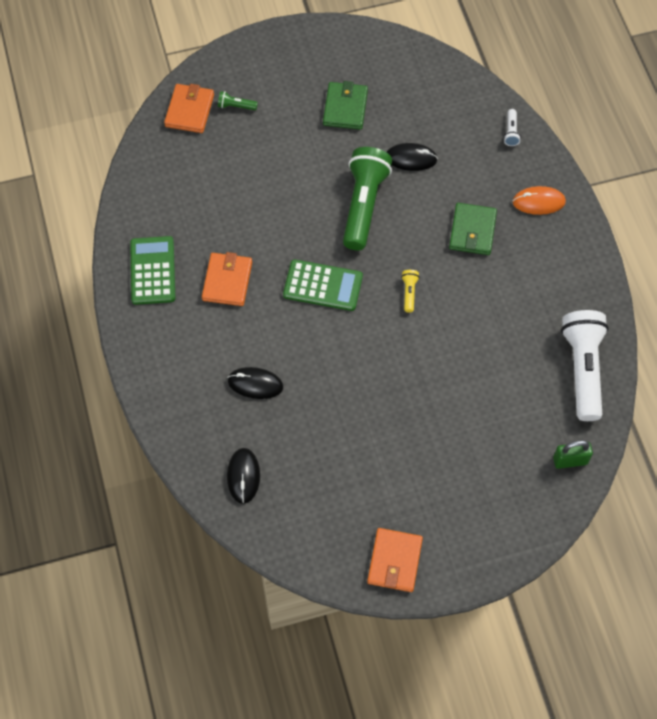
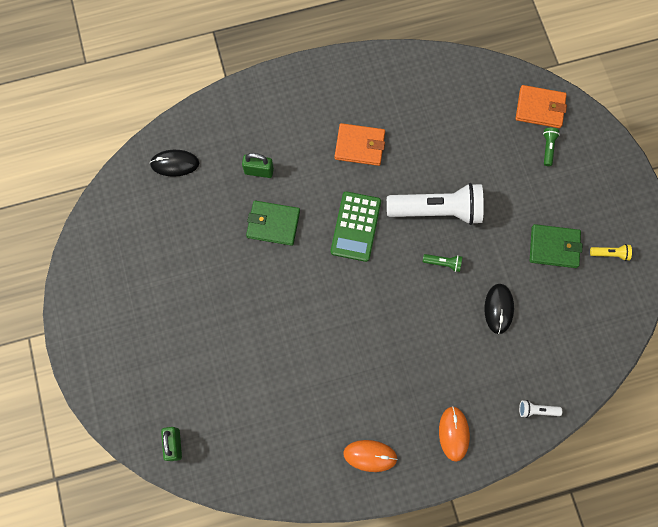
camera: 90 degrees right, 10 degrees up
(153, 271) = (369, 85): green calculator -> none
(255, 384) = (259, 171): black mouse -> green padlock
(363, 205) = (443, 263): green flashlight -> green flashlight, size x0.40
(395, 561) = (91, 285): orange wallet -> none
(409, 293) = (349, 303): yellow flashlight -> yellow flashlight (610, 254)
(472, 231) = (418, 365): green wallet -> green wallet (273, 224)
(566, 275) = (370, 455): none -> orange mouse
(582, 369) = (267, 464): white flashlight -> white flashlight (437, 210)

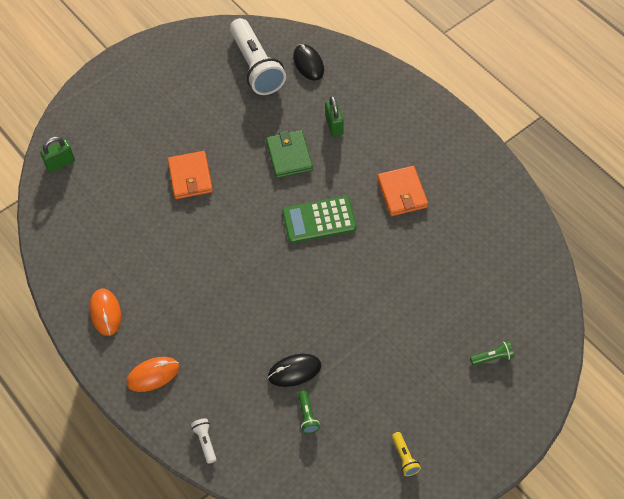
camera: 70 degrees right, 15 degrees down
(437, 210) = (370, 281): white flashlight -> white flashlight (256, 66)
(443, 263) = (318, 306): green flashlight -> green flashlight (307, 416)
(540, 108) = (534, 334): orange wallet -> orange wallet (190, 177)
(554, 247) = (385, 400): green wallet -> none

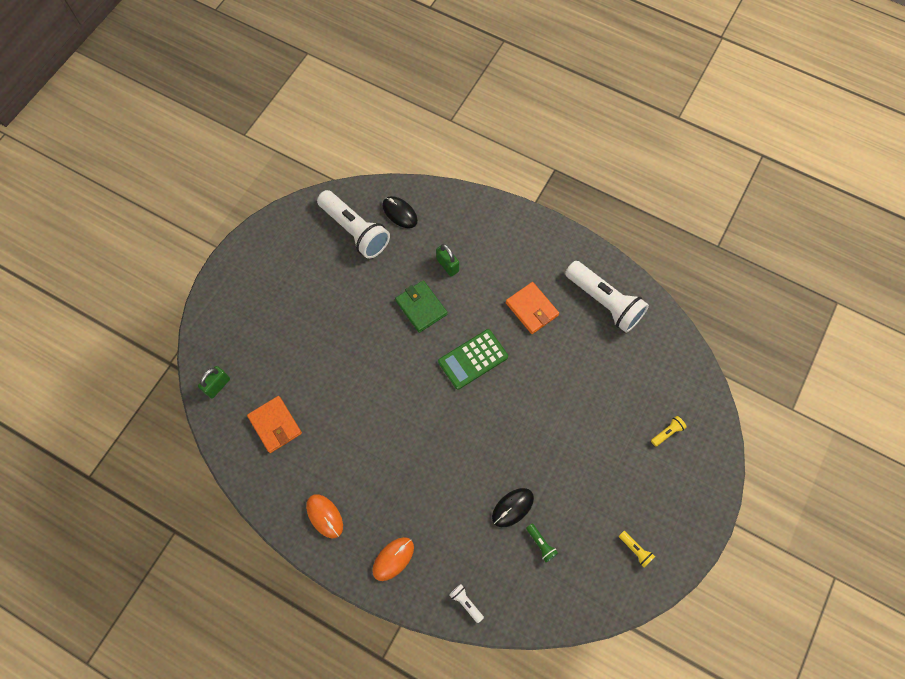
camera: 25 degrees left, 10 degrees up
(190, 177) = (343, 358): orange wallet -> orange wallet (275, 425)
(483, 210) = (604, 302): none -> white flashlight
(492, 357) = (667, 432): green flashlight -> yellow flashlight

